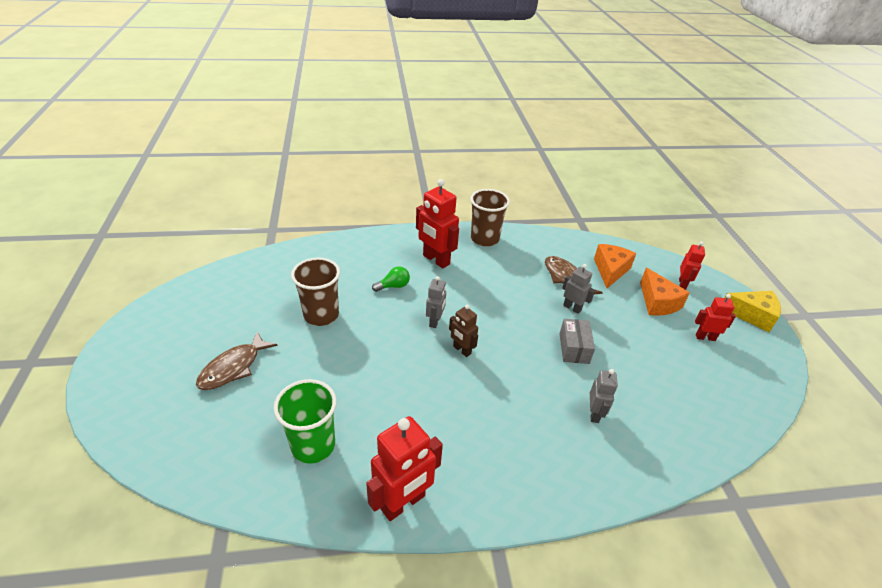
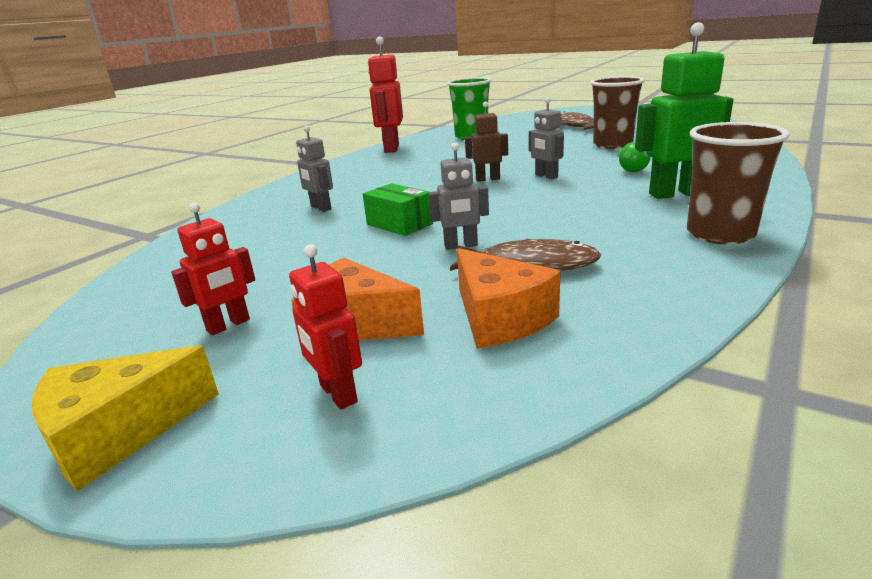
camera: 135 degrees right, 15 degrees down
(436, 260) = (675, 194): red robot -> green robot
(574, 348) = (399, 224): grey box -> green box

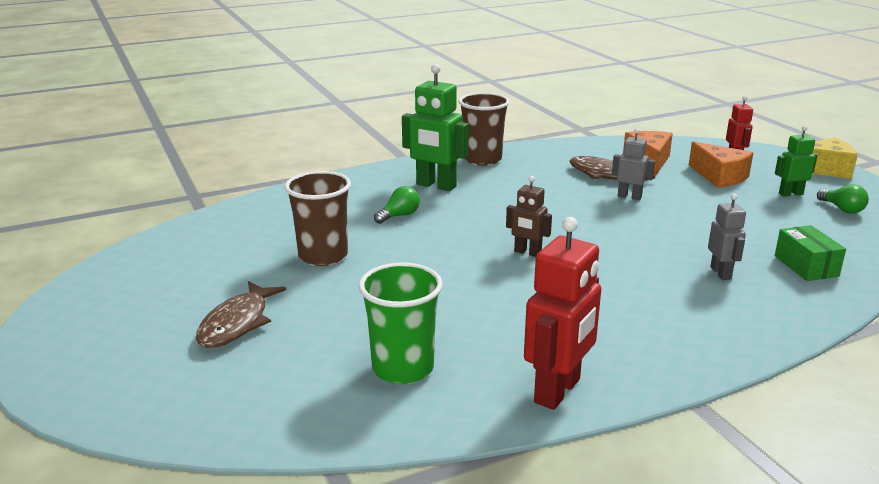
camera: 150 degrees left, 0 degrees up
(152, 320) = (842, 209): none -> green light bulb
(228, 325) = (790, 194): red robot -> green robot
(399, 224) = (657, 227): green box -> green box (806, 266)
(546, 176) = (475, 235): grey robot -> none

